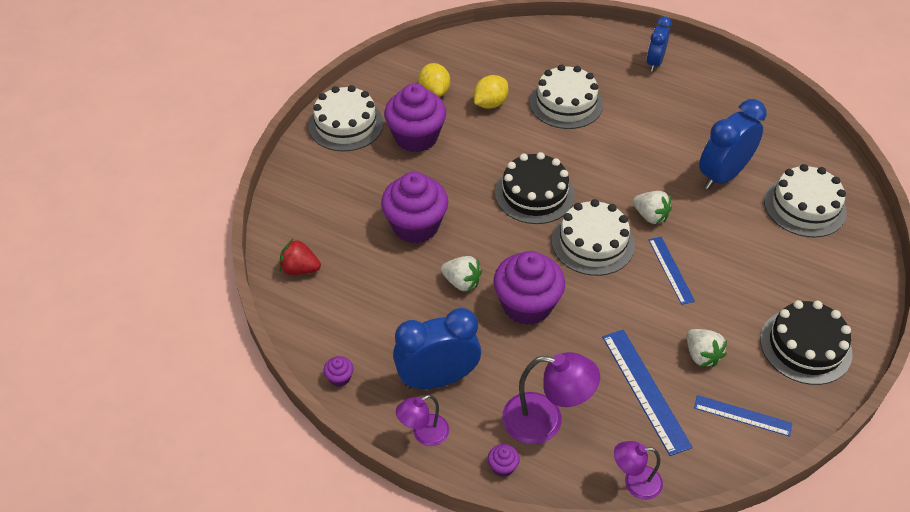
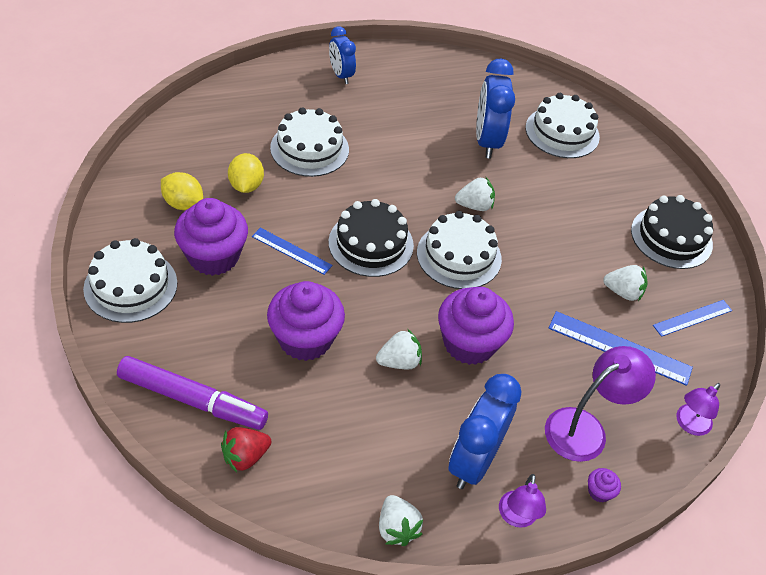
camera: 50 degrees left, 0 degrees up
(307, 215) = (192, 400): none -> purple marker
(340, 378) = (397, 528): purple cupcake -> white strawberry
(671, 270) = (534, 240): blue ruler -> blue ruler (291, 251)

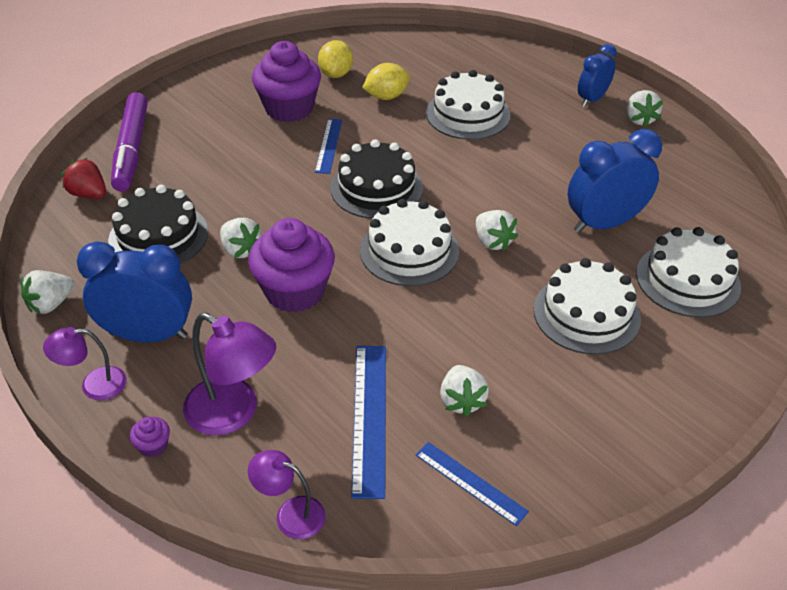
camera: 70 degrees right, 5 degrees down
(130, 286) = (228, 82): white cake -> white cake (586, 314)
(305, 339) = (231, 186): purple cupcake -> none
(383, 66) = (639, 119): none -> white strawberry
(671, 237) = (599, 430): black cake -> black cake (158, 236)

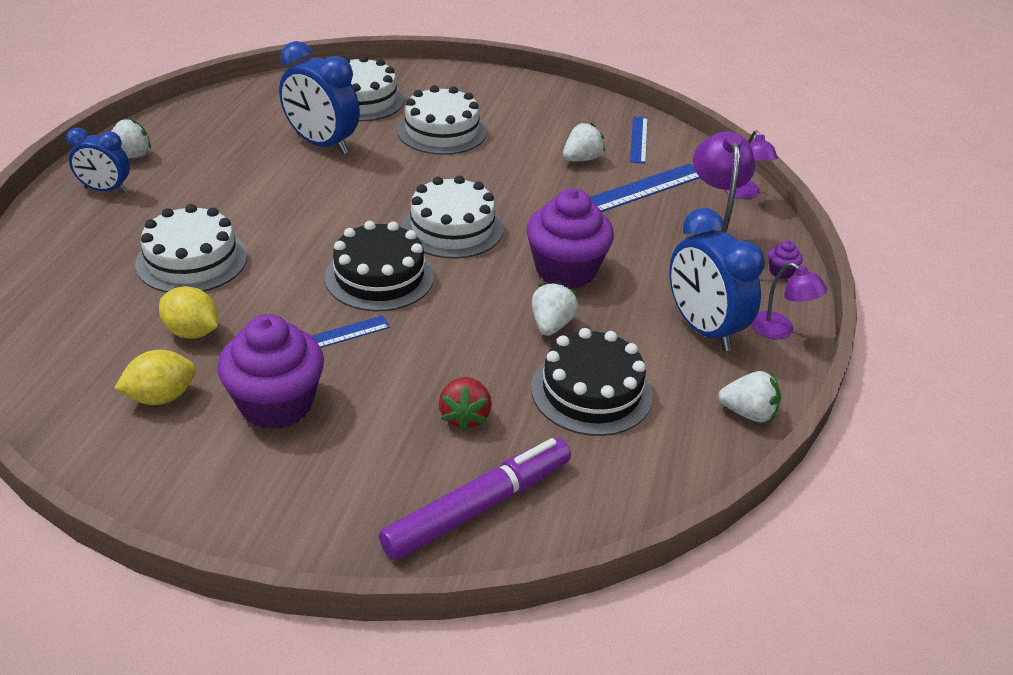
camera: 125 degrees left, 5 degrees down
(89, 194) = (589, 492): red strawberry -> red strawberry (464, 416)
(492, 242) = (398, 189): white strawberry -> none

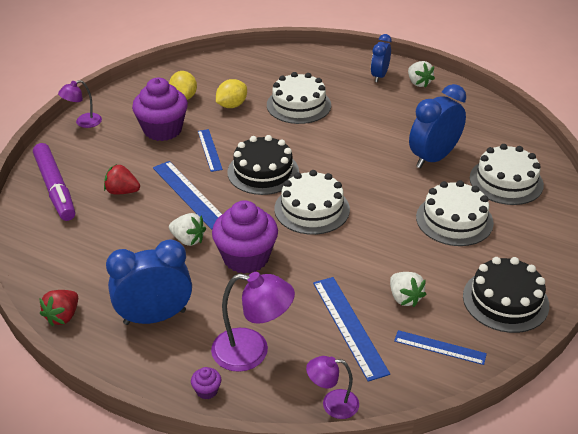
camera: 105 degrees right, 0 degrees up
(450, 341) = (189, 194): none -> blue ruler
(591, 391) = (118, 246): black cake -> black cake (505, 300)
(748, 413) = (63, 316): white strawberry -> red strawberry
(779, 330) = (135, 363): purple lamp -> purple lamp (83, 122)

